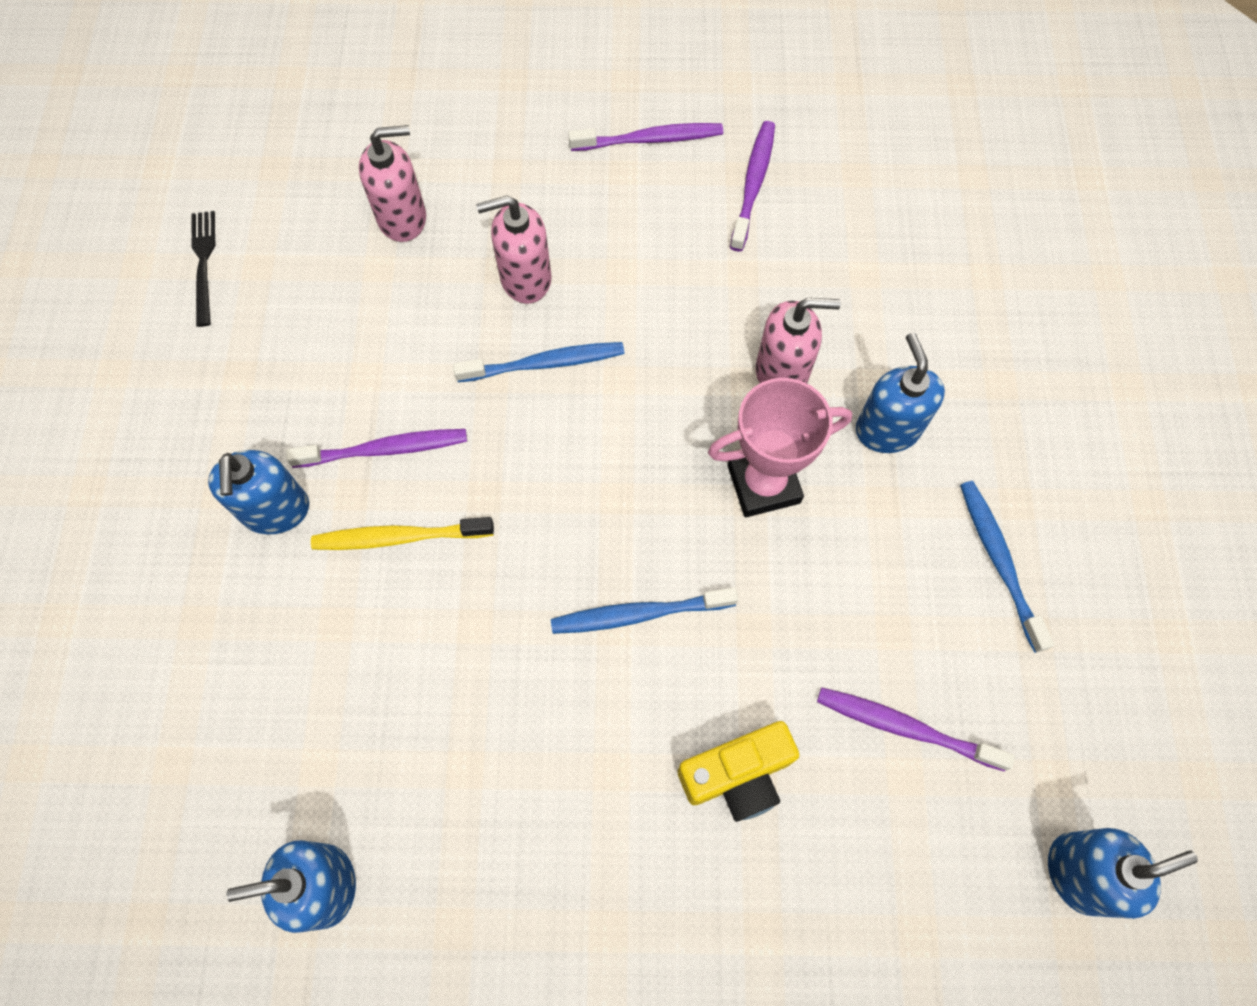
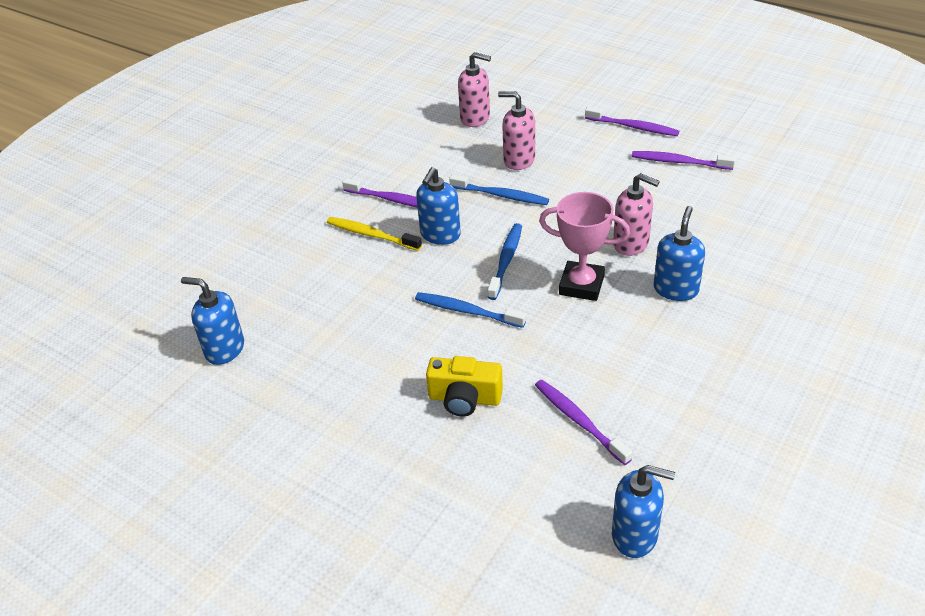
camera: 35 degrees right, 25 degrees down
(204, 263) = (367, 105): black fork -> none
(276, 510) = (322, 204): blue soap dispenser -> blue soap dispenser (440, 235)
(753, 184) = (679, 162): purple toothbrush -> purple toothbrush turned 120 degrees counterclockwise
(999, 561) = (699, 372): blue toothbrush -> blue toothbrush (506, 260)

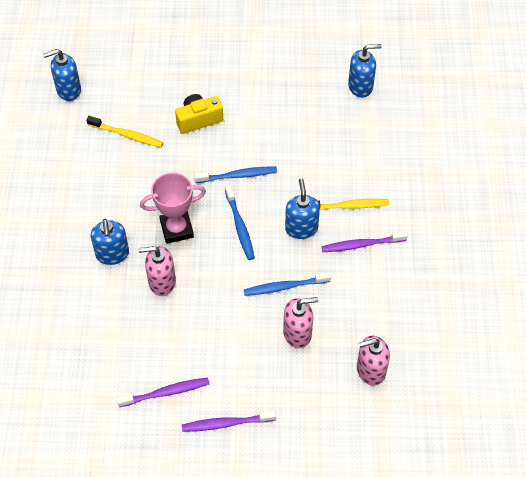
camera: 145 degrees right, 15 degrees up
(579, 421) = (127, 135): purple toothbrush -> yellow toothbrush

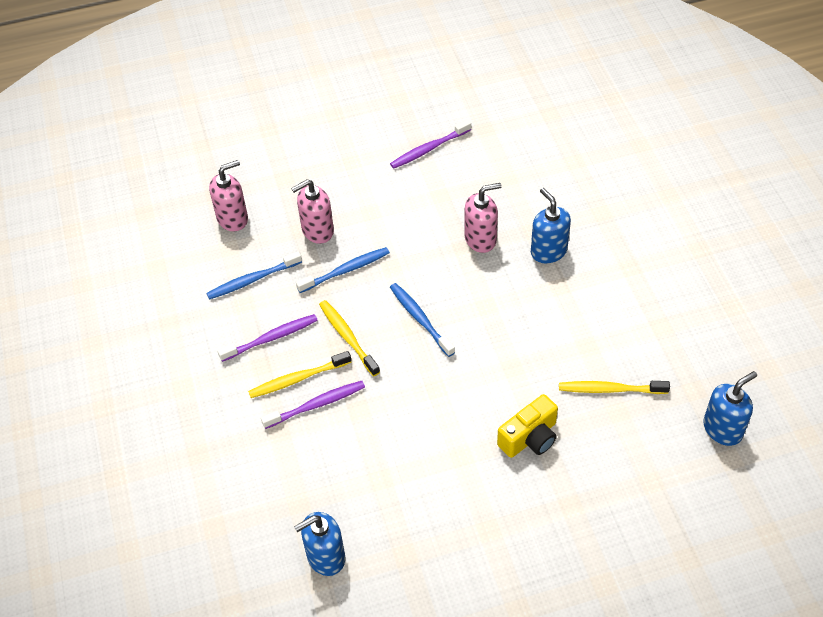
camera: 165 degrees right, 5 degrees down
(176, 229) = (491, 296): pink trophy -> none
(226, 423) = (361, 141): purple toothbrush -> purple toothbrush (316, 405)
(238, 175) = (447, 378): blue toothbrush -> blue toothbrush (252, 280)
(301, 228) = (347, 337): blue soap dispenser -> yellow toothbrush

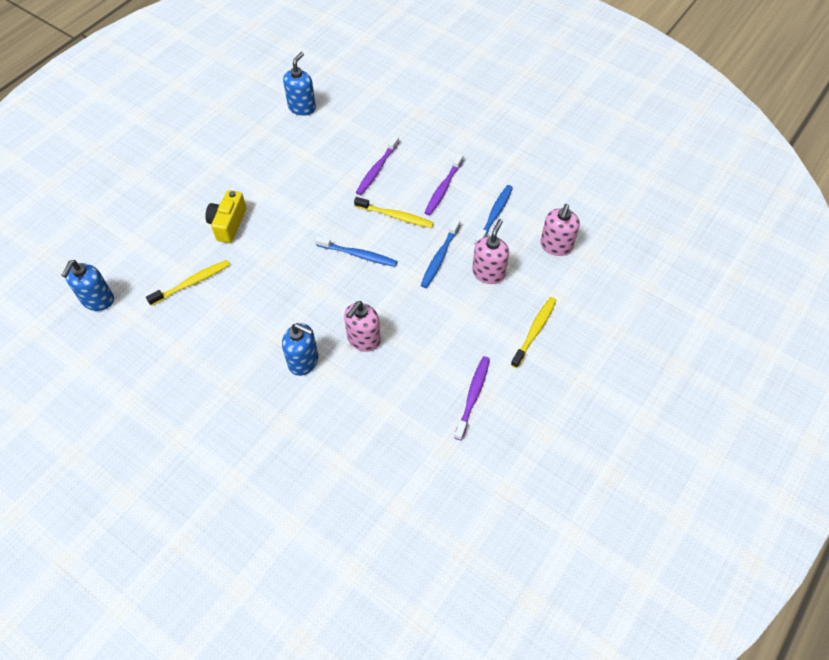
camera: 140 degrees right, 5 degrees up
(297, 379) = (402, 176): yellow toothbrush -> yellow toothbrush (534, 331)

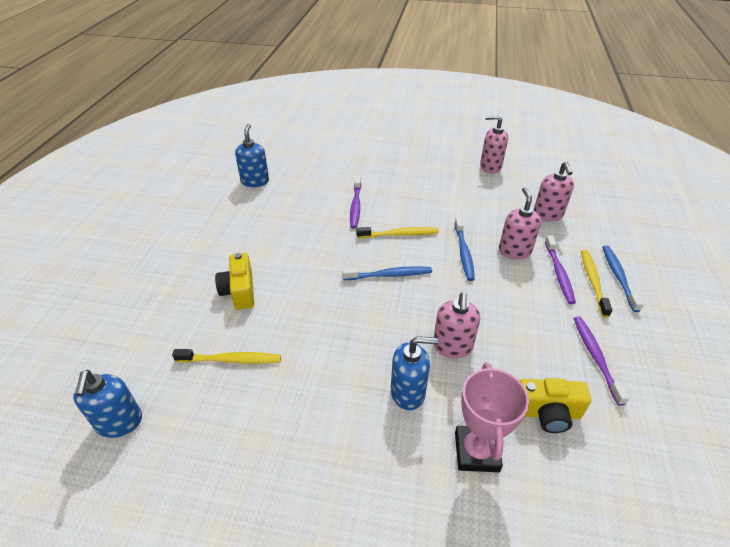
camera: 25 degrees left, 15 degrees down
(192, 283) = (231, 360): yellow toothbrush -> yellow toothbrush turned 60 degrees clockwise
(321, 423) = (476, 452): none -> pink trophy
(395, 420) = (547, 413): none -> yellow camera
(443, 188) = (423, 203): purple toothbrush -> purple toothbrush (559, 273)
(494, 215) = (480, 208): blue toothbrush -> blue toothbrush (618, 277)
(546, 167) = (490, 167): none -> pink soap dispenser

